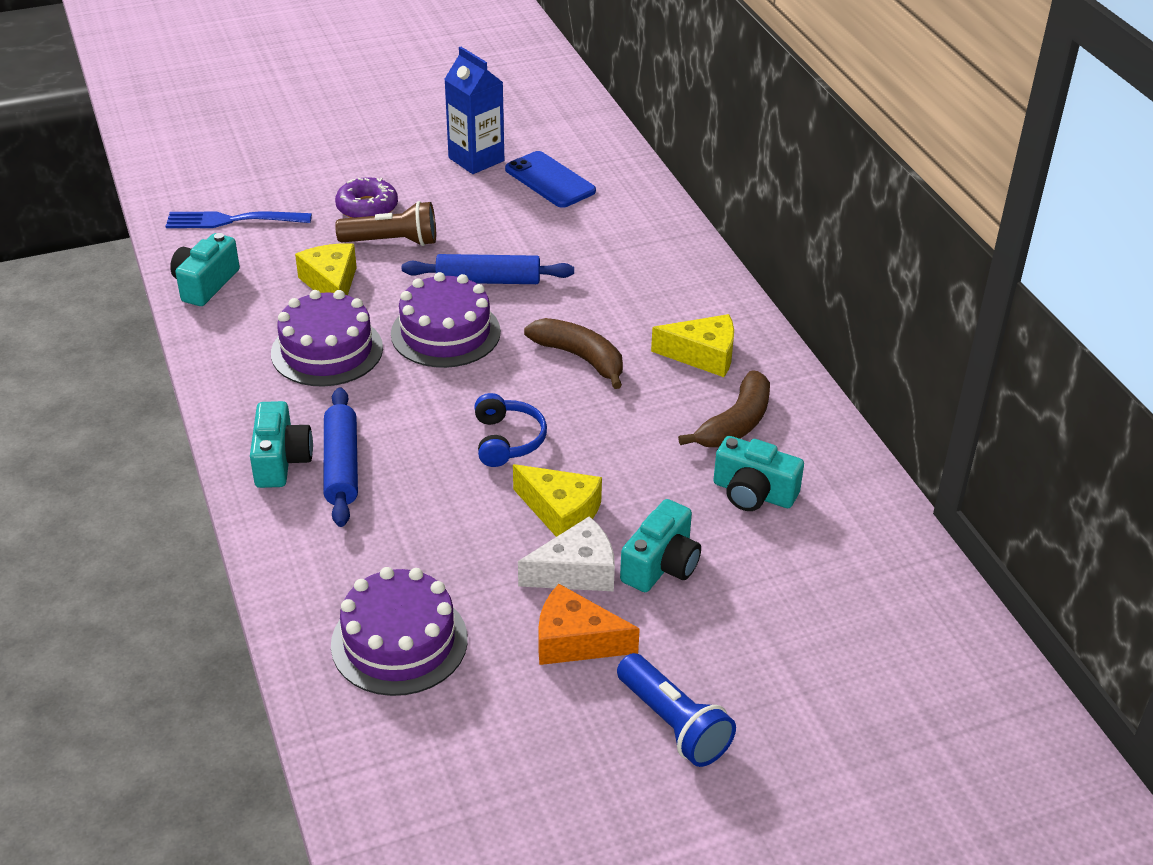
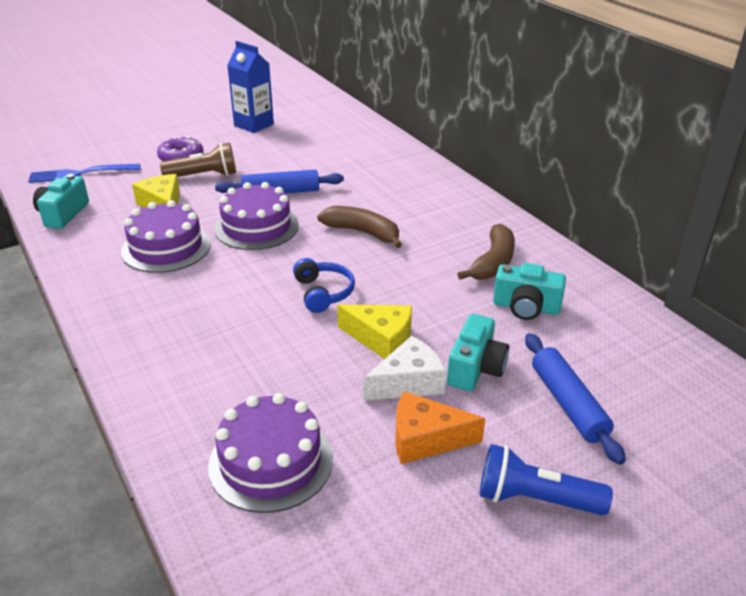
camera: 10 degrees left, 5 degrees down
(281, 460) = (140, 328): turquoise camera -> none
(341, 466) = (192, 326): blue rolling pin -> blue rolling pin (568, 404)
(550, 180) = (308, 132): blue phone -> none
(673, 724) = (535, 499): blue flashlight -> blue flashlight turned 150 degrees clockwise
(703, 355) = (452, 222): yellow cheese -> none

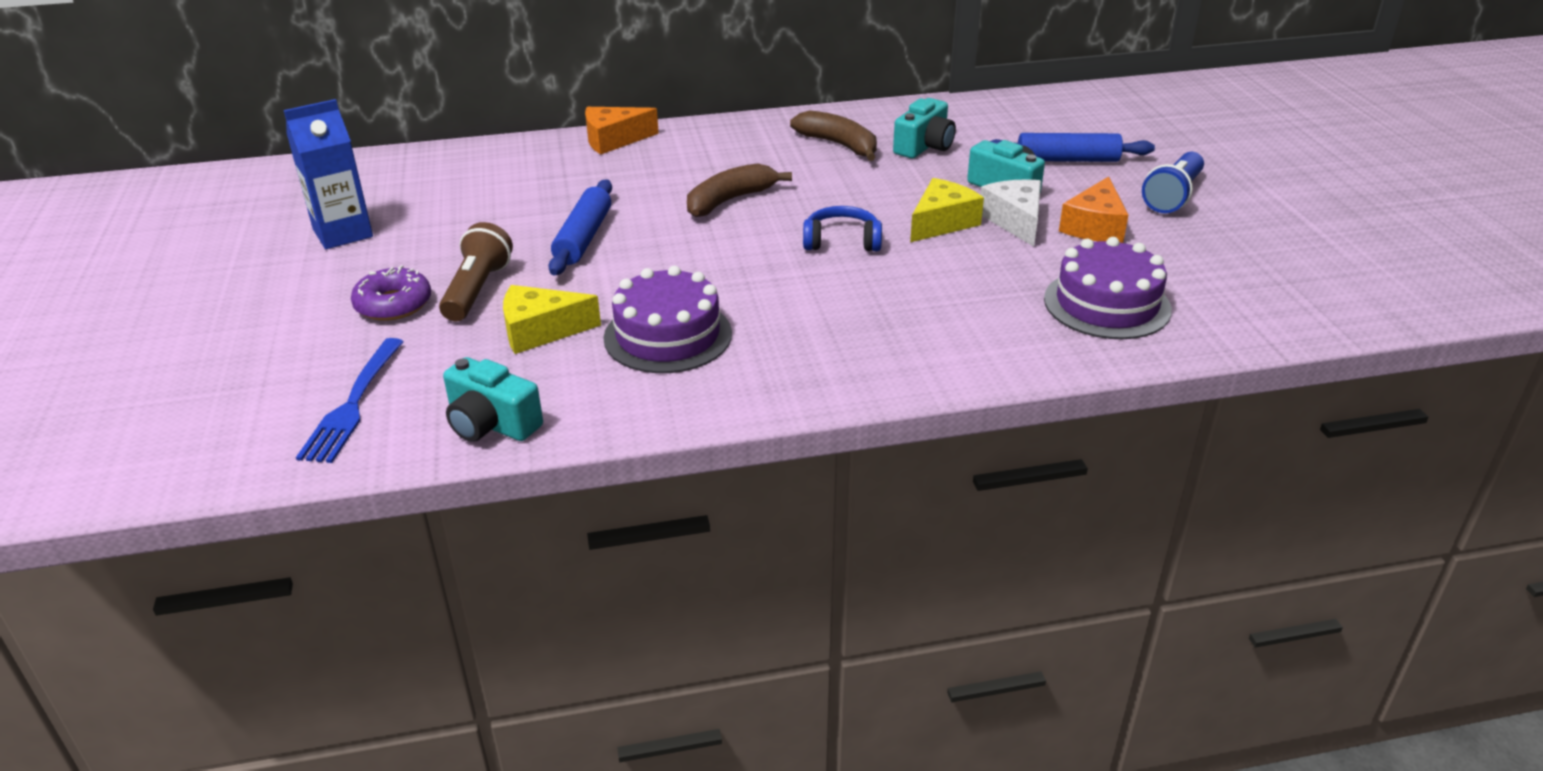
camera: 70 degrees left, 0 degrees up
(256, 227) = (664, 265): purple cake -> none
(427, 170) = (613, 140): none -> orange cheese

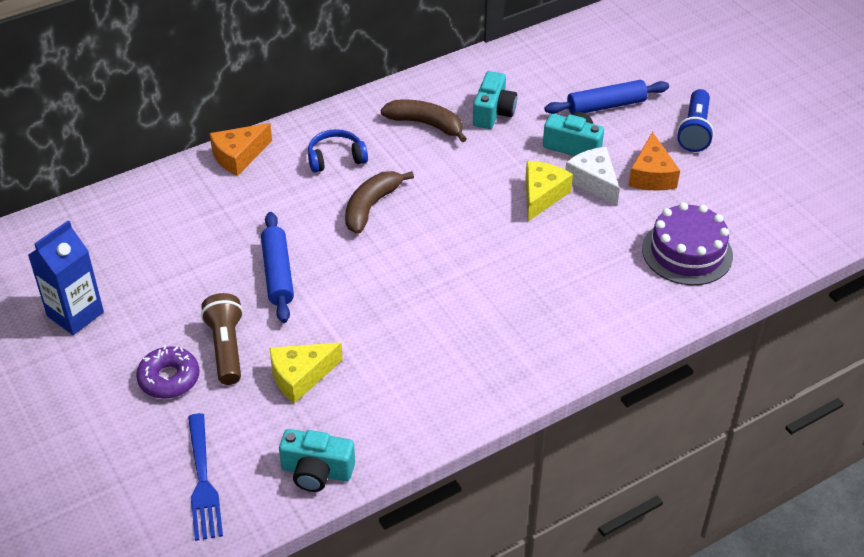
camera: 20 degrees left, 10 degrees up
(668, 335) = (397, 357): purple cake -> none
(842, 241) = (477, 232): blue headphones -> blue headphones (336, 158)

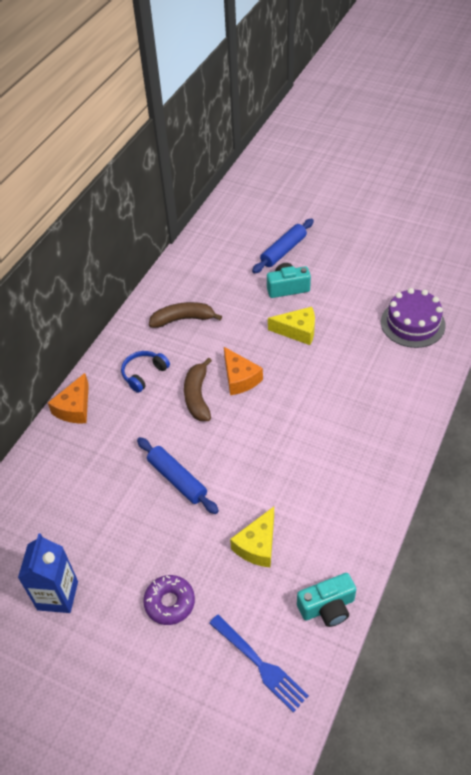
camera: 30 degrees left, 5 degrees up
(226, 348) = (190, 555): brown flashlight -> none
(493, 112) = (219, 289): turquoise camera -> none
(542, 195) = (297, 331): yellow cheese -> yellow cheese turned 105 degrees clockwise
(593, 182) = (320, 305): white cheese -> none
(651, 175) = (349, 284): orange cheese -> orange cheese (240, 378)
(694, 131) = (348, 242): blue flashlight -> none

